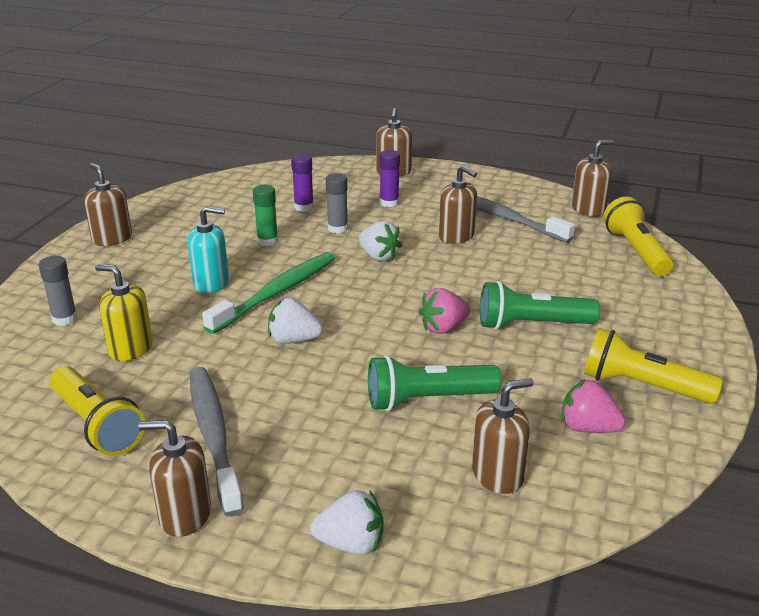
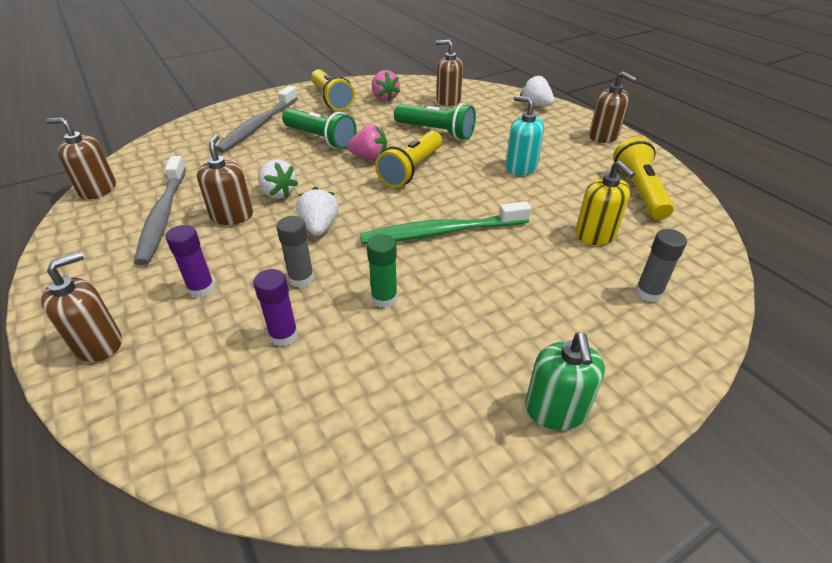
camera: 140 degrees left, 10 degrees up
(112, 238) = (555, 410): brown soap dispenser -> green soap dispenser
(211, 283) = (486, 270): turquoise soap dispenser -> turquoise soap dispenser (521, 167)
(214, 436) = (568, 159): grey toothbrush -> grey toothbrush (259, 125)
(293, 340) = (470, 190): white strawberry -> white strawberry (278, 193)
(636, 251) = (166, 148): yellow flashlight -> yellow flashlight (411, 170)

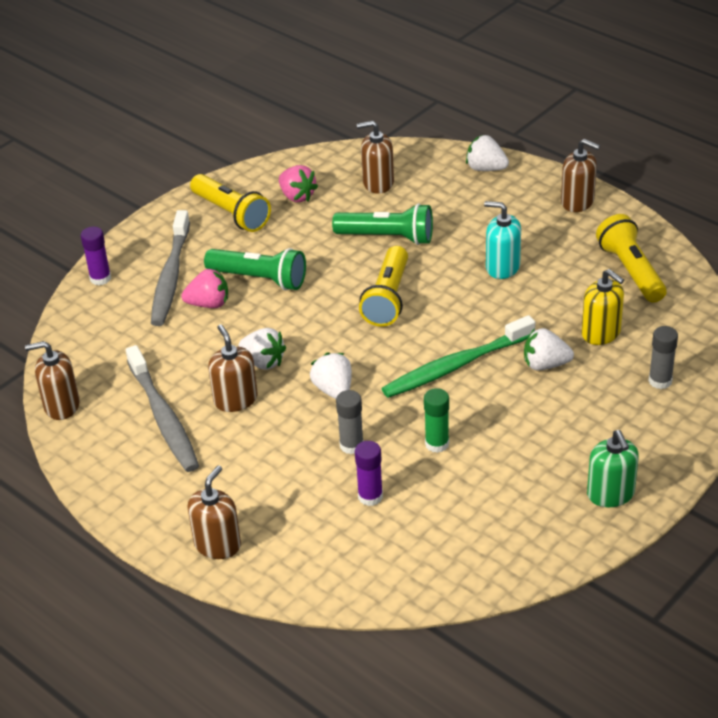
camera: 15 degrees left, 0 degrees up
(201, 288) = (266, 477): purple glue stick -> purple glue stick (100, 278)
(369, 158) = (332, 293): pink strawberry -> pink strawberry (209, 304)
(529, 250) = (545, 364): none -> white strawberry

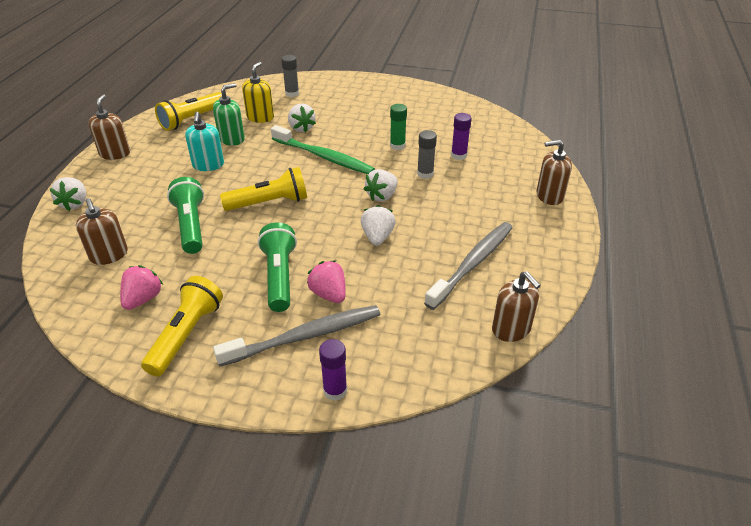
camera: 120 degrees left, 0 degrees up
(235, 400) = (426, 236): brown soap dispenser -> none
(610, 494) = (389, 90): green soap dispenser -> green soap dispenser (232, 139)

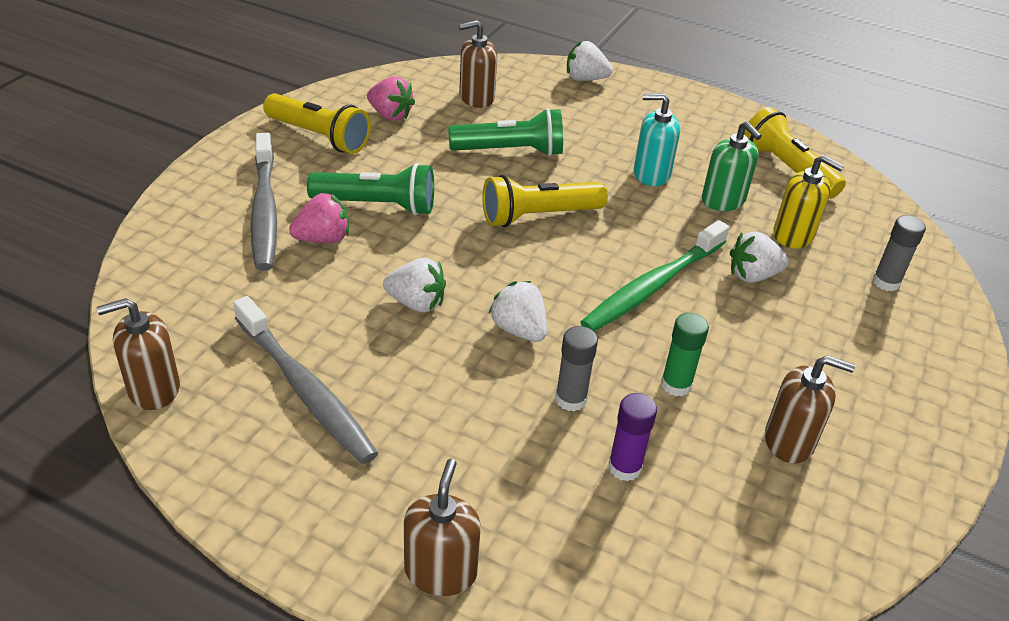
camera: 100 degrees right, 0 degrees up
(115, 153) = (695, 105): brown soap dispenser -> brown soap dispenser (789, 441)
(269, 203) = (538, 216): yellow flashlight -> yellow flashlight turned 75 degrees clockwise
(335, 390) = (172, 219): purple glue stick -> none

